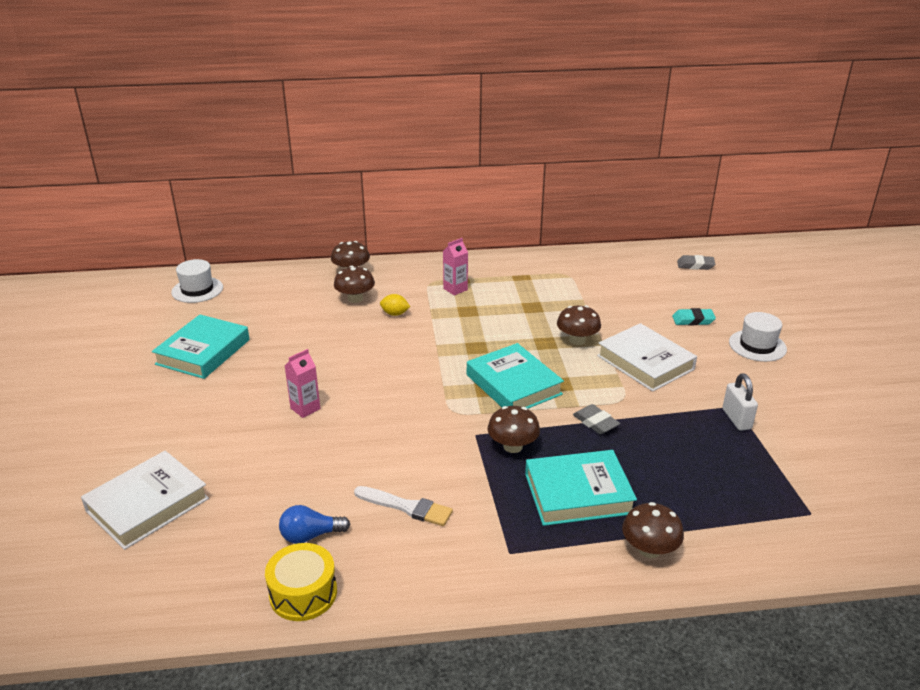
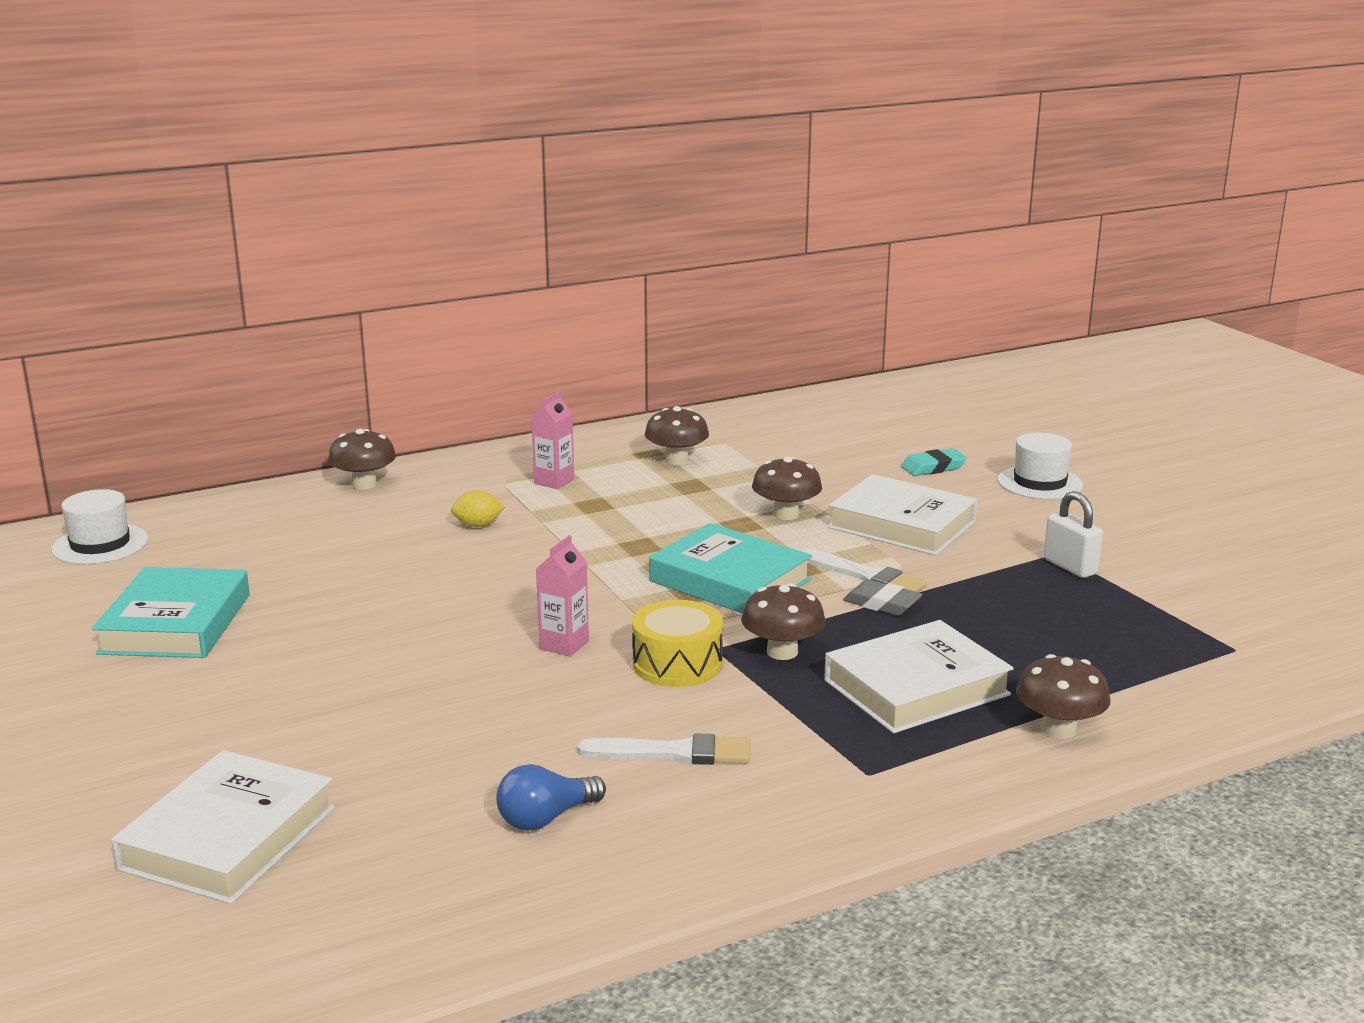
camera: 20 degrees left, 10 degrees down
(303, 593) = (587, 890): yellow drum -> yellow drum (677, 664)
(305, 408) = (416, 665): pink carton -> pink carton (564, 645)
(355, 299) = (396, 516): brown mushroom -> brown mushroom (676, 460)
(578, 493) = (916, 687): turquoise book -> white book
(598, 398) = (866, 576): none -> white brush
(695, 265) = (892, 406): grey eraser -> none

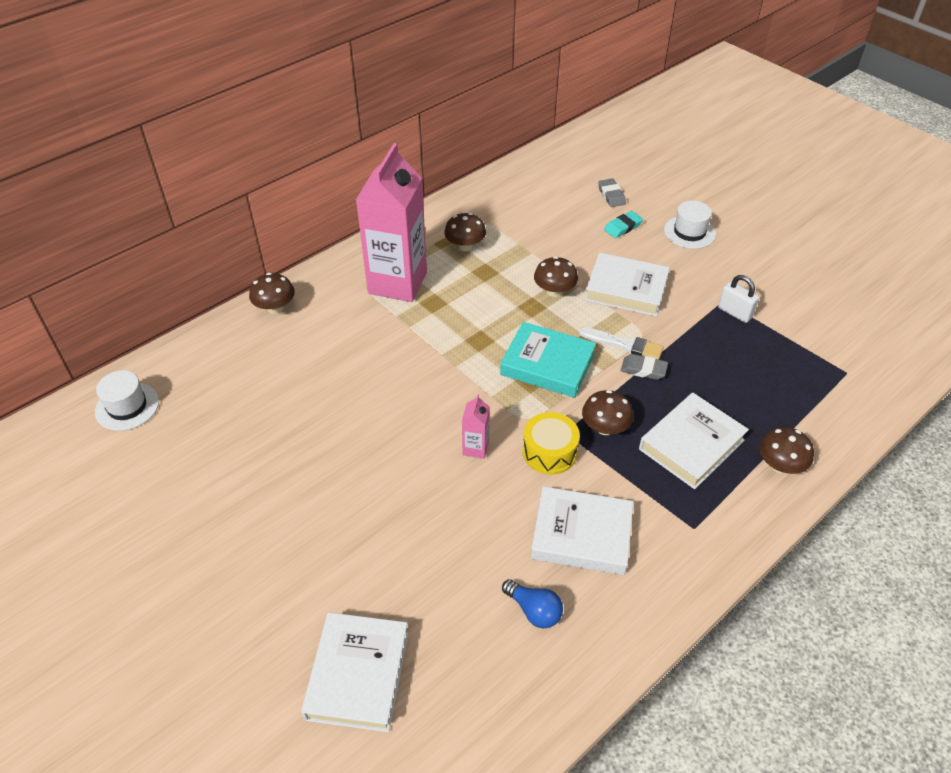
camera: 15 degrees left, 25 degrees up
(176, 624) = (221, 479): turquoise book -> none
(478, 525) = (369, 338): yellow lemon -> none
(545, 818) = (534, 610): blue light bulb -> blue light bulb turned 90 degrees counterclockwise
(554, 481) = (397, 283): pink carton -> pink carton, size x2.47
(674, 753) = (581, 535): white brush -> white book
(933, 437) = (611, 195): none -> grey eraser

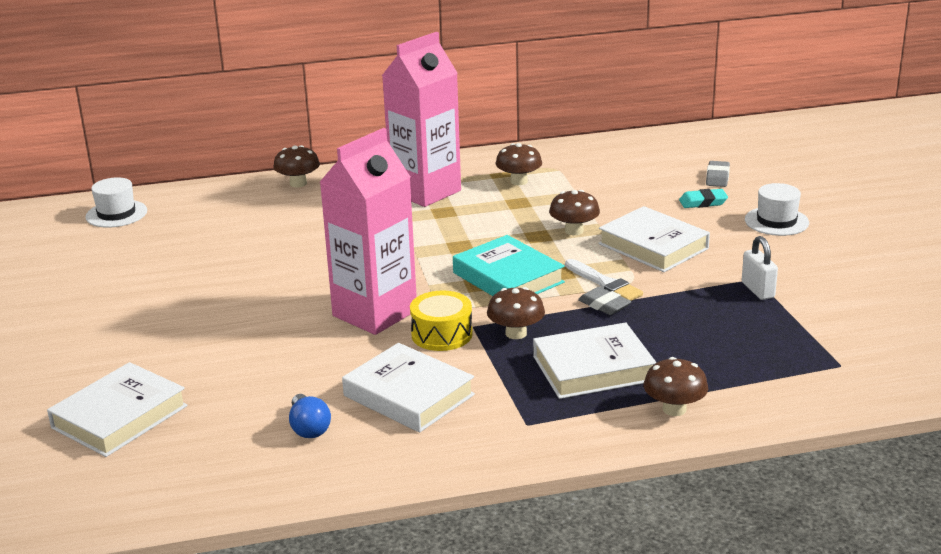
camera: 30 degrees right, 20 degrees down
(475, 448) = (375, 313): pink carton -> pink carton, size x2.47

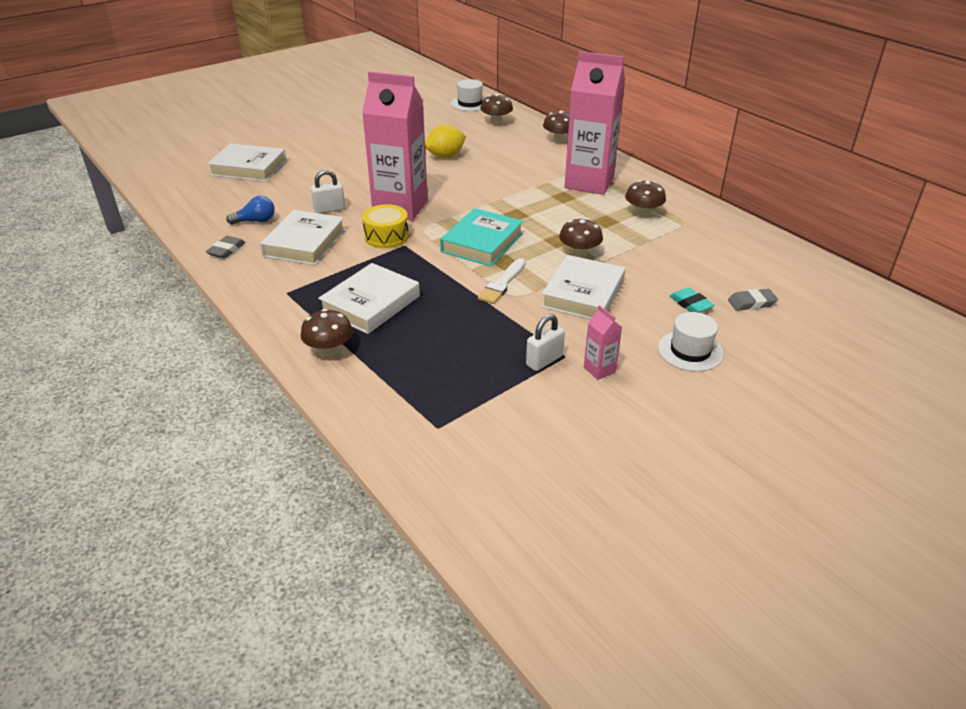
camera: 65 degrees right, 10 degrees up
(260, 259) = (445, 156): none -> yellow lemon
(309, 428) = (256, 221): blue light bulb -> blue light bulb turned 150 degrees counterclockwise
(330, 364) = (329, 209): none -> white padlock
(516, 333) = (403, 263): brown mushroom -> brown mushroom (496, 122)
(593, 368) = (370, 304): white book -> white book turned 75 degrees clockwise
(604, 305) = (467, 290): grey eraser -> grey eraser (226, 250)
(785, 267) = (599, 370): none -> pink carton

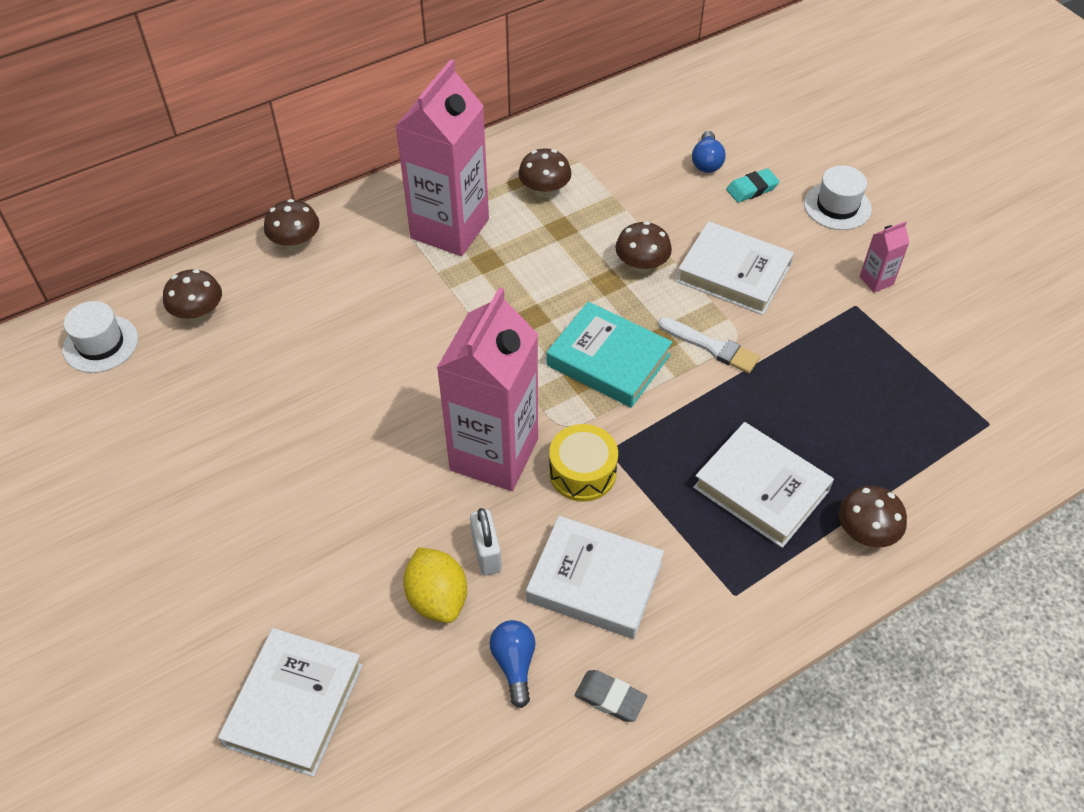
camera: 85 degrees left, 15 degrees up
(445, 156) = (319, 389): yellow lemon -> yellow lemon (437, 598)
(544, 361) = (865, 323): white padlock -> none
(713, 281) = (706, 162): none -> blue light bulb
(751, 303) = (748, 143): grey eraser -> none

